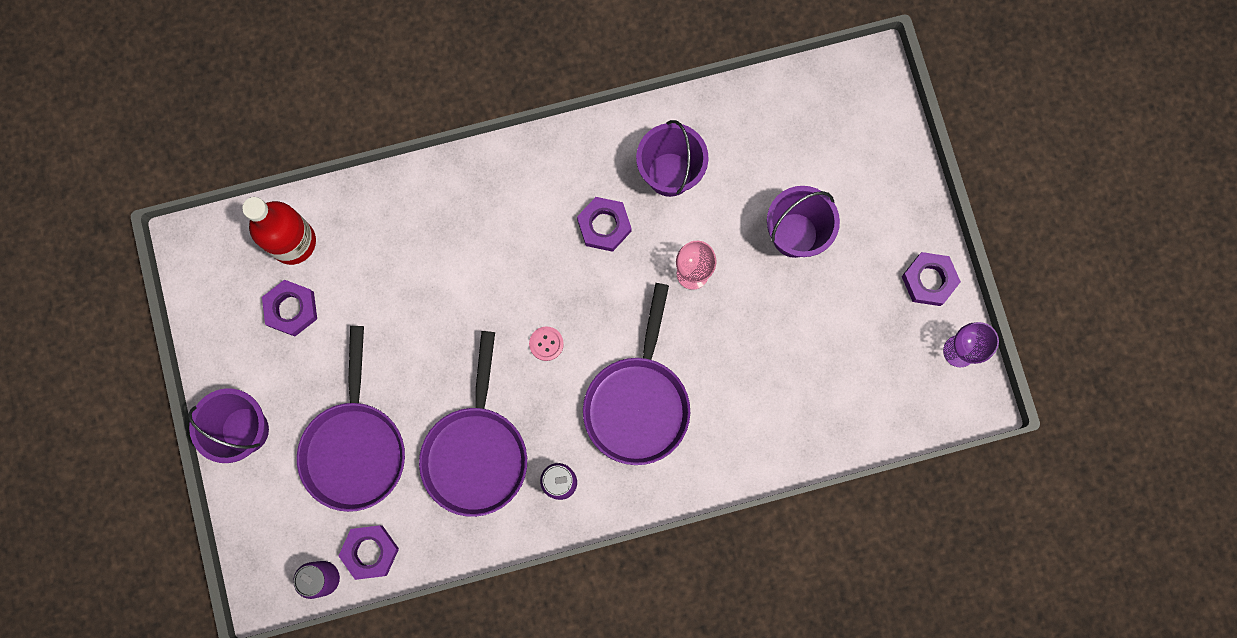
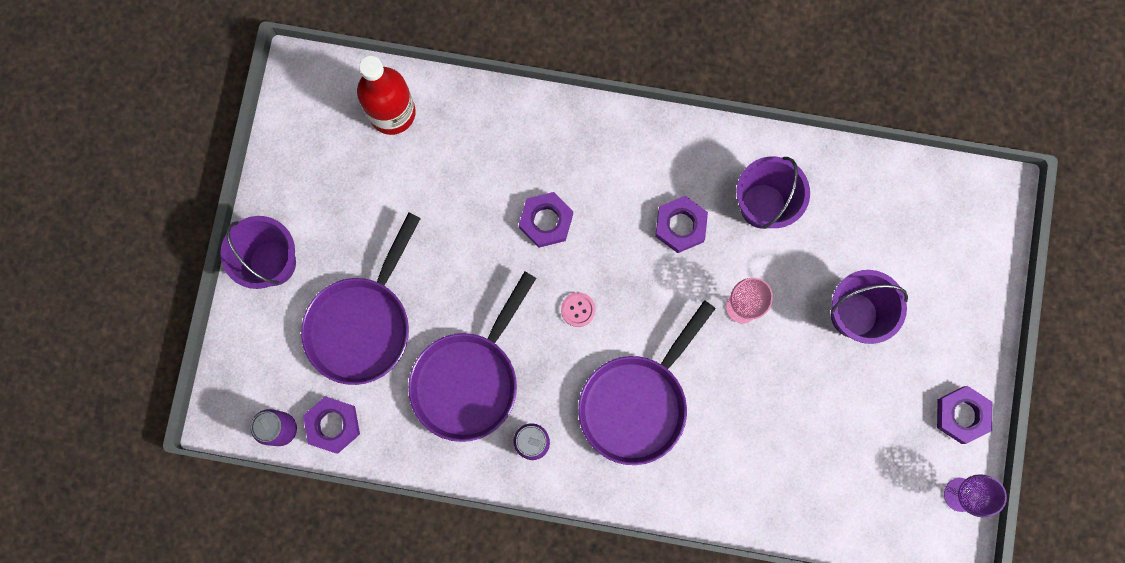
camera: 25 degrees right, 0 degrees up
(291, 309) = (363, 173): purple nut -> purple nut (546, 221)

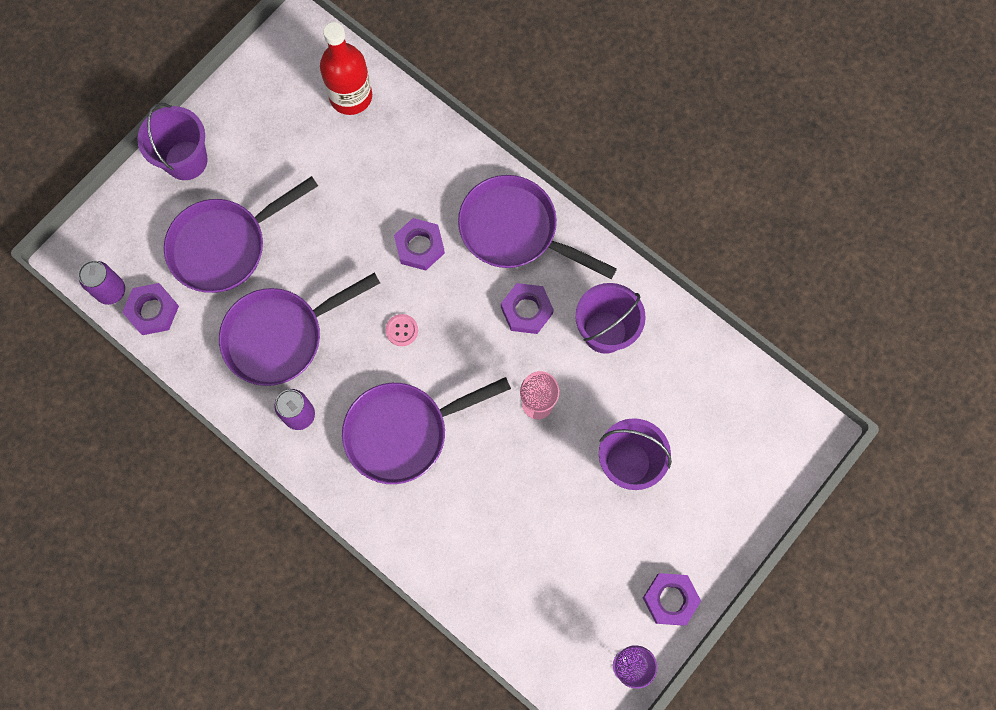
camera: 30 degrees right, 5 degrees down
(625, 156) = (515, 231): none -> purple pan

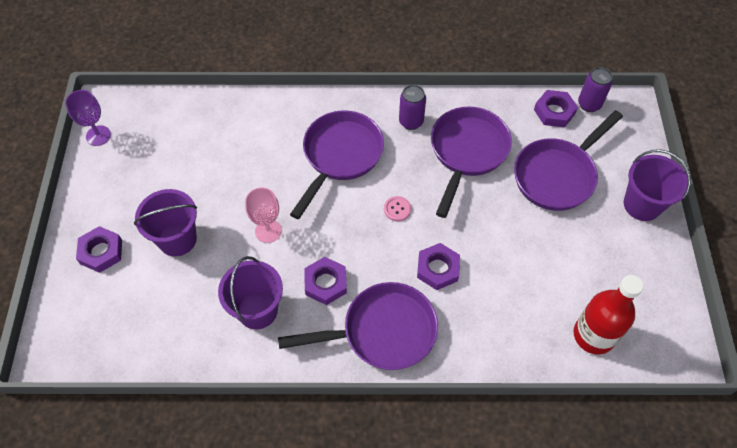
camera: 140 degrees right, 15 degrees down
(225, 245) = (557, 175): purple pan -> purple pan turned 150 degrees counterclockwise
(670, 599) = (93, 184): purple nut -> purple nut (101, 252)

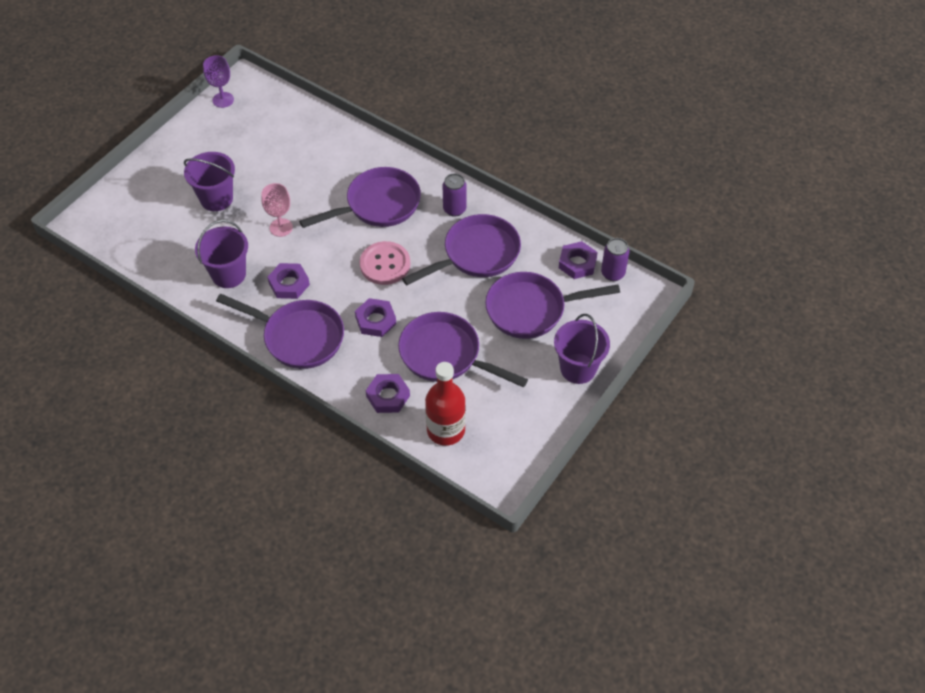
camera: 35 degrees right, 5 degrees down
(101, 252) = (161, 179): purple nut -> purple nut (388, 396)
(397, 209) = (385, 264): pink button -> pink button, size x2.04
(527, 263) = (445, 355): none -> purple pan

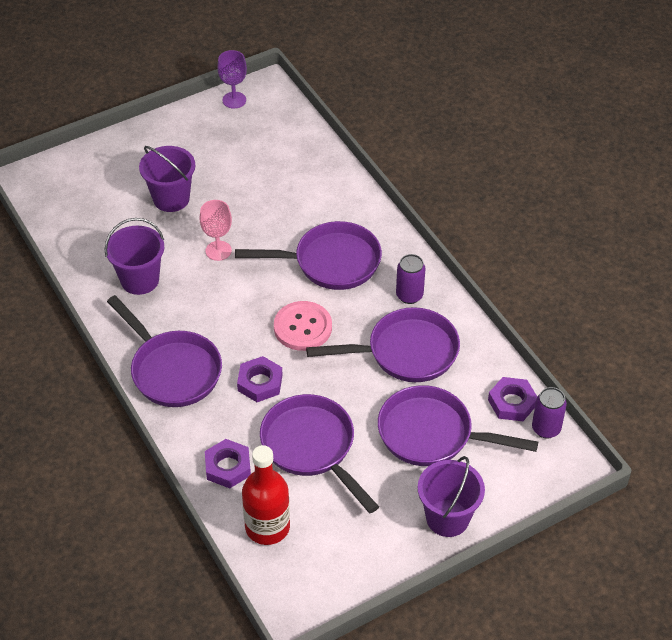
camera: 25 degrees right, 5 degrees down
(289, 284) = (193, 312): purple nut -> none

